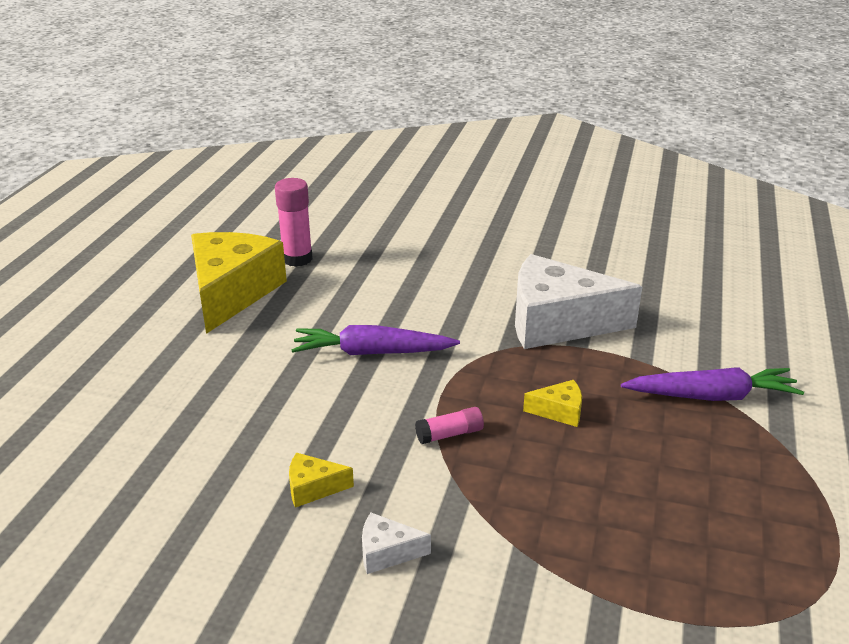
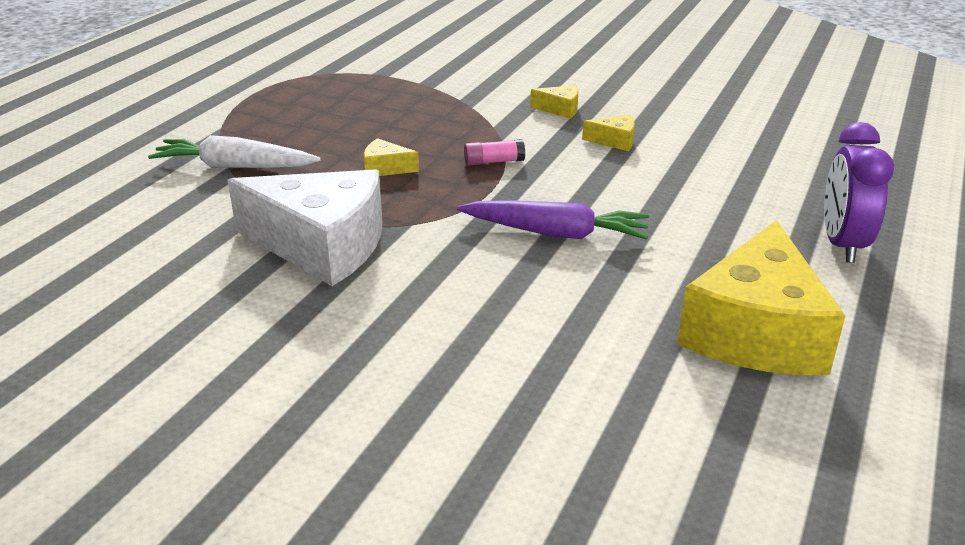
camera: 170 degrees left, 0 degrees up
(125, 367) = (842, 244): none -> purple clock
(297, 259) = (667, 388): pink glue stick -> none
(387, 552) = (560, 109): white cheese -> yellow cheese
(711, 396) = (235, 167): purple carrot -> white carrot

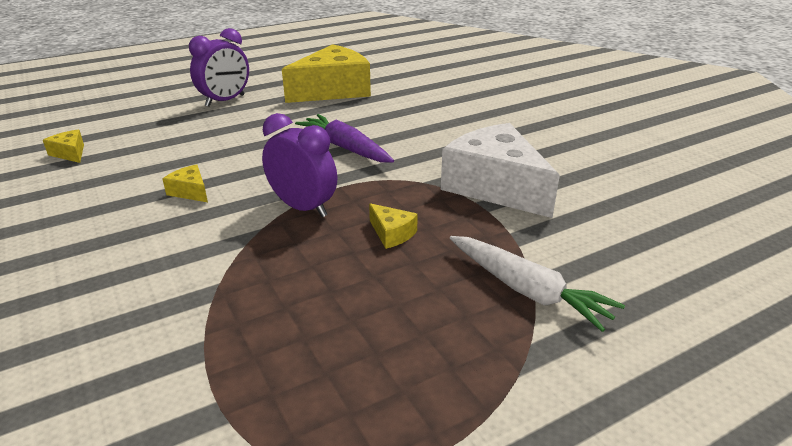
camera: 145 degrees left, 0 degrees up
(493, 162) = (303, 207): pink glue stick -> purple clock
(560, 109) = (158, 241): yellow cheese -> yellow cheese (70, 153)

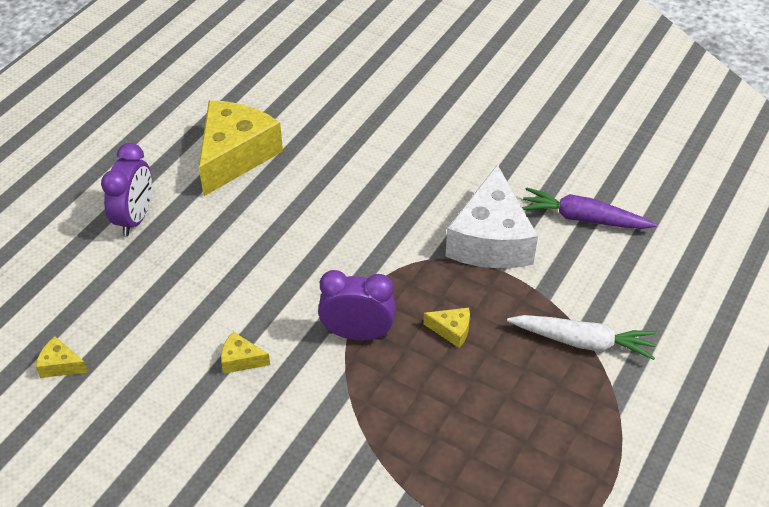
camera: 30 degrees left, 15 degrees up
(345, 148) = (326, 242): purple carrot -> purple carrot (583, 218)
(495, 187) = (490, 240): white cheese -> white cheese turned 105 degrees counterclockwise

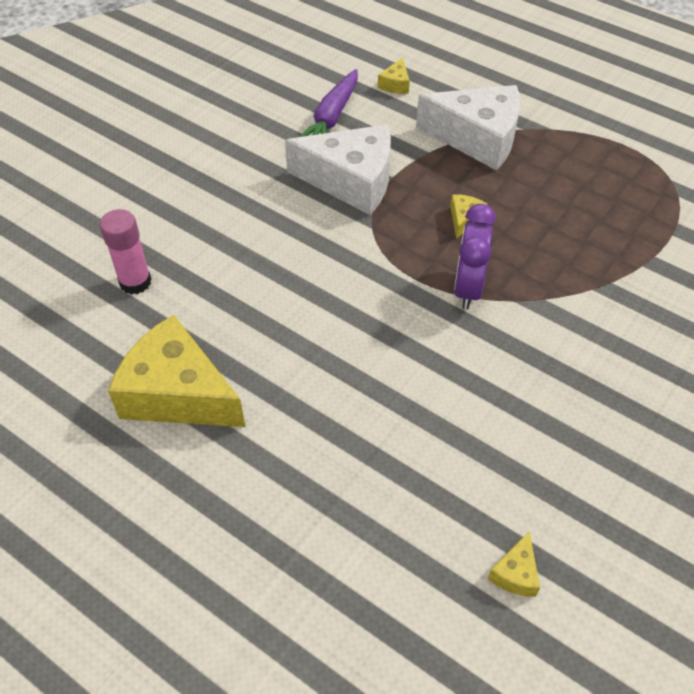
camera: 85 degrees left, 5 degrees up
(135, 218) = (273, 504): purple clock -> none
(241, 360) = (503, 386): yellow cheese -> yellow cheese (395, 84)
(345, 117) = (135, 282): none -> pink glue stick
(583, 342) = (477, 138): white carrot -> white cheese

